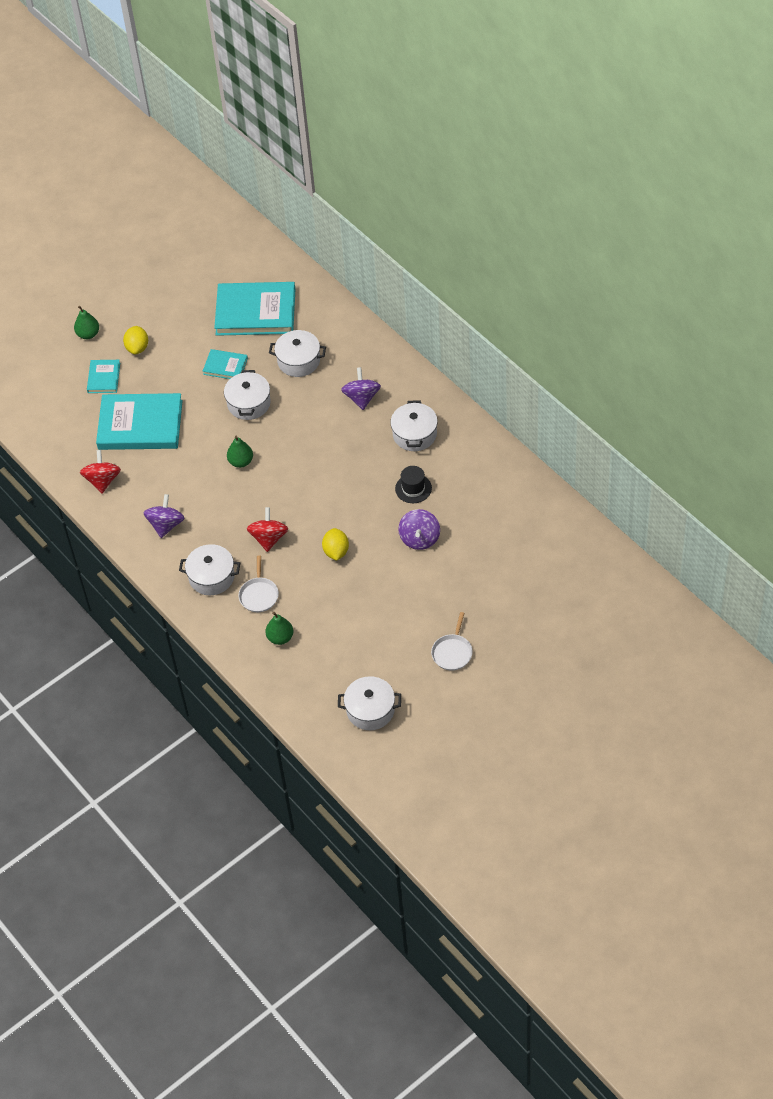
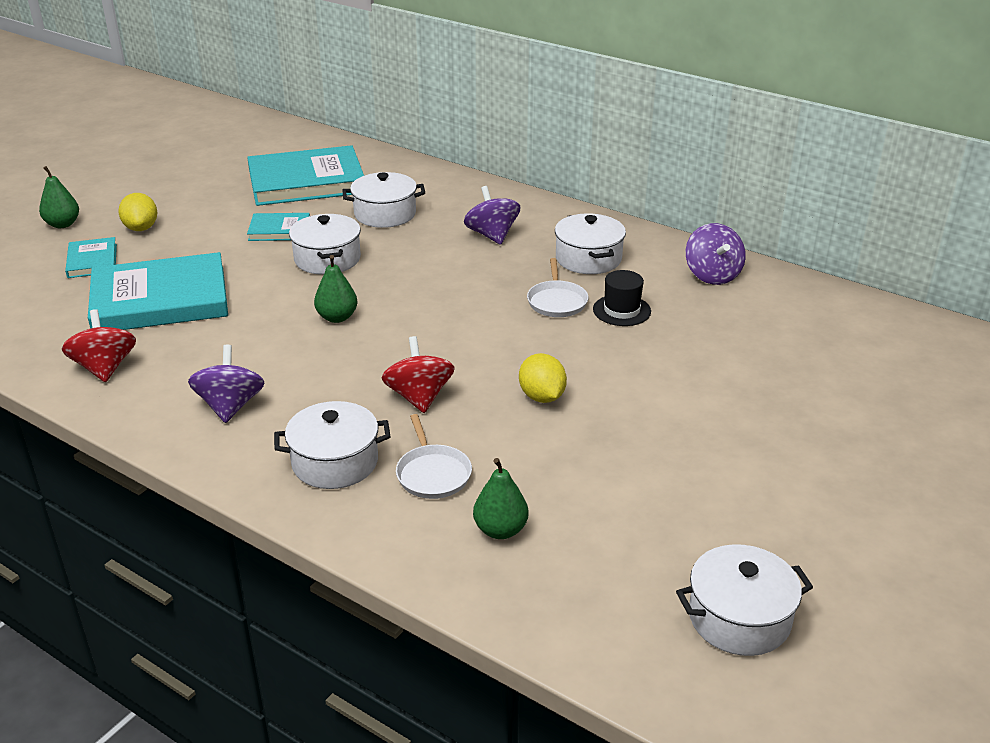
camera: 20 degrees left, 20 degrees down
(420, 538) = (668, 362): purple spinning top -> purple spinning top (712, 275)
(452, 652) = (827, 498): white pan -> white pan (557, 301)

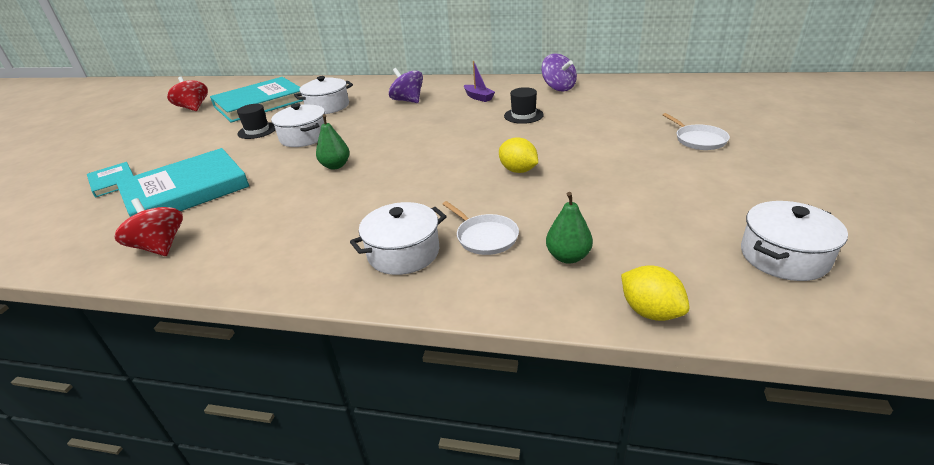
camera: 20 degrees left, 0 degrees up
(63, 224) = (76, 166): green pear -> none
(141, 228) = (146, 154): yellow lemon -> yellow lemon (650, 311)
(230, 406) = (289, 241): purple spinning top -> none
(279, 230) = (257, 130): turquoise book -> black hat
(419, 397) = (434, 194): red spinning top -> red spinning top (193, 108)
(557, 301) = (479, 121): white pan -> white pan (698, 140)
(588, 259) = (478, 97): white pot -> purple boat

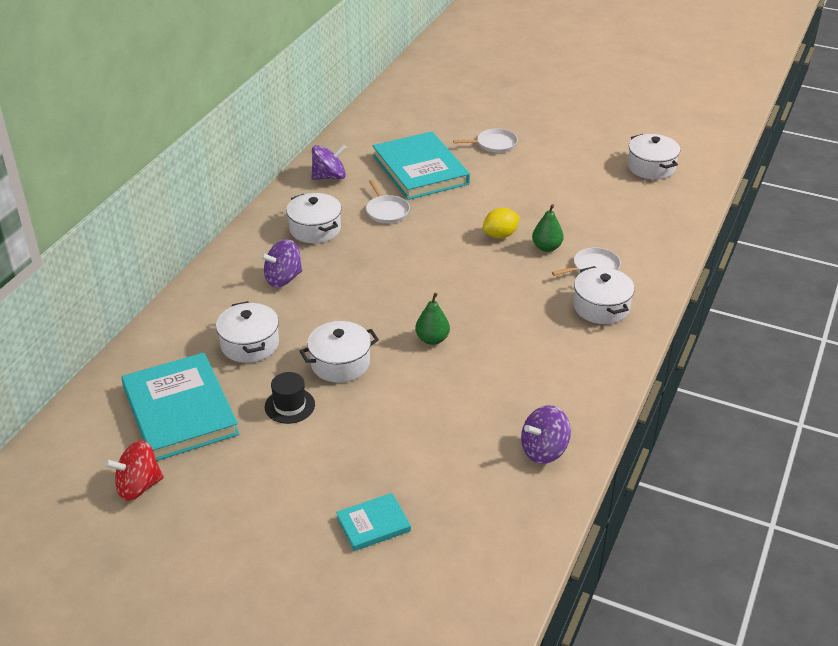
camera: 80 degrees left, 5 degrees up
(160, 247) = (544, 450): red spinning top -> purple spinning top
(186, 190) = (432, 450): turquoise book -> turquoise book (420, 170)
(478, 97) = (315, 229): purple boat -> white pot
(523, 115) = (386, 211): black hat -> white pan
(568, 257) = (628, 238): green pear -> green pear (546, 247)
(650, 311) = (687, 223): yellow lemon -> none

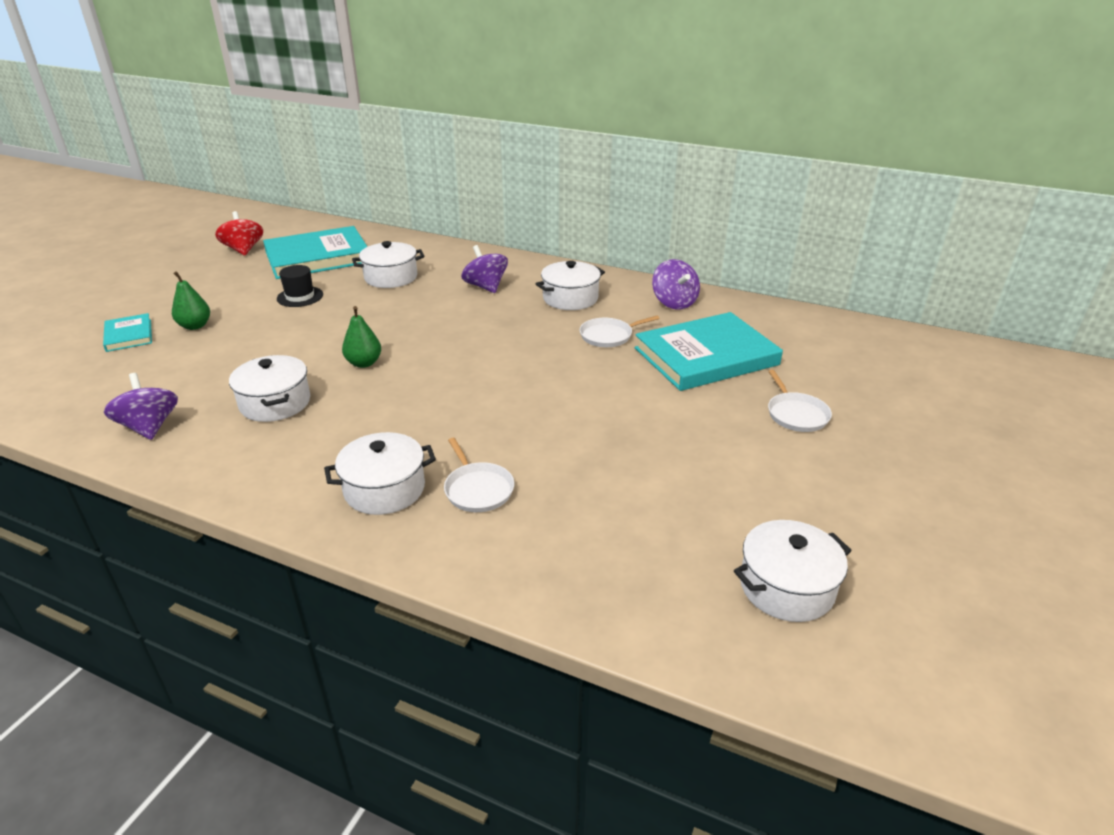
camera: 90 degrees right, 5 degrees down
(340, 363) = (347, 316): white pot -> white pot (275, 403)
(500, 235) = (559, 412): yellow lemon -> none
(546, 247) = (530, 449): green pear -> green pear (195, 326)

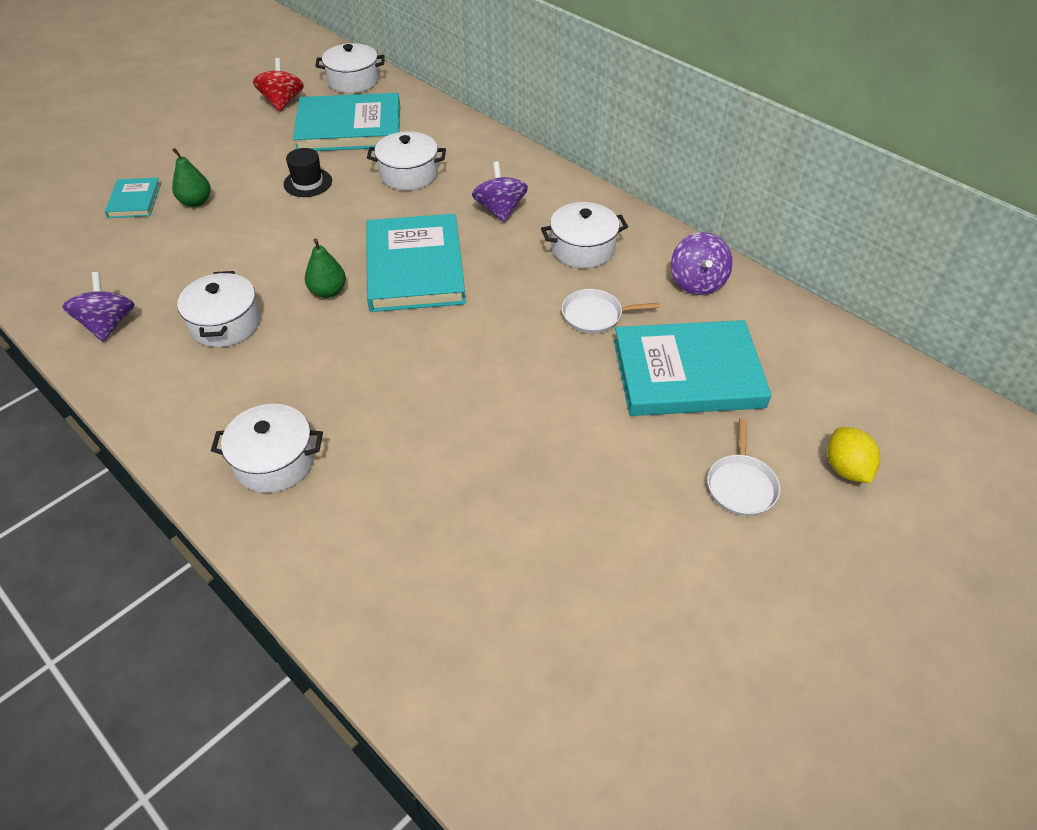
camera: 20 degrees right, 15 degrees up
(434, 334) = (415, 267): none -> turquoise book
(478, 489) = (358, 487): white pan -> none
(786, 587) = (591, 707): white pot -> white pot (353, 81)
(863, 387) = (846, 468): none -> yellow lemon

